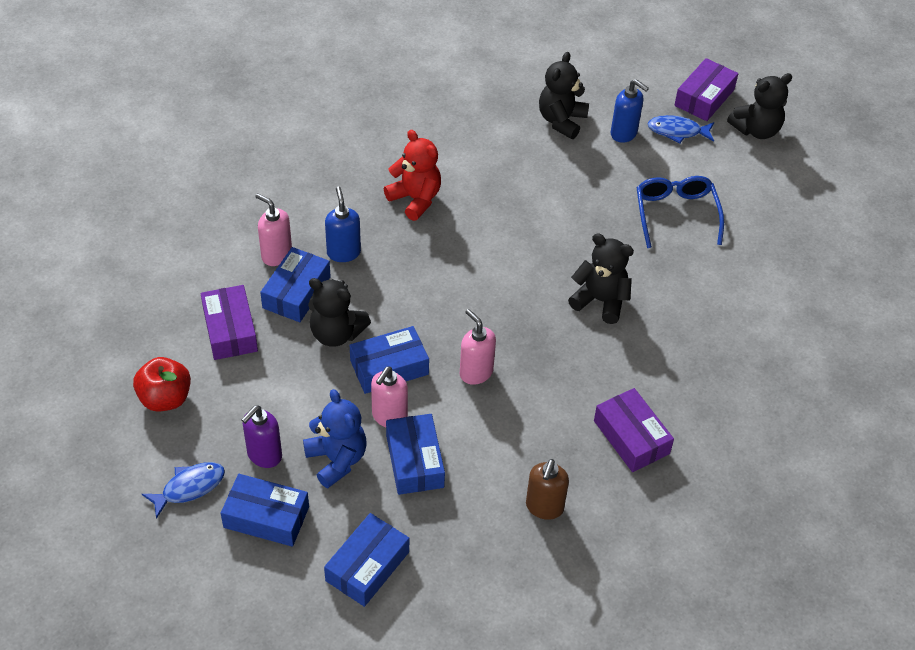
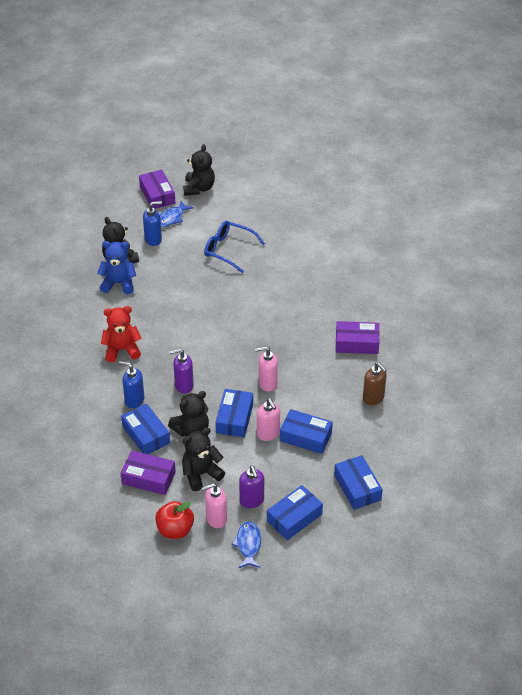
camera: 55 degrees left, 5 degrees down
(276, 255) = (109, 431): pink soap dispenser -> pink soap dispenser (216, 519)
(337, 459) = (279, 469): blue teddy bear -> blue teddy bear (118, 283)
(404, 288) = (183, 385): none -> purple soap dispenser
(600, 301) = (261, 310): black teddy bear -> black teddy bear (201, 474)

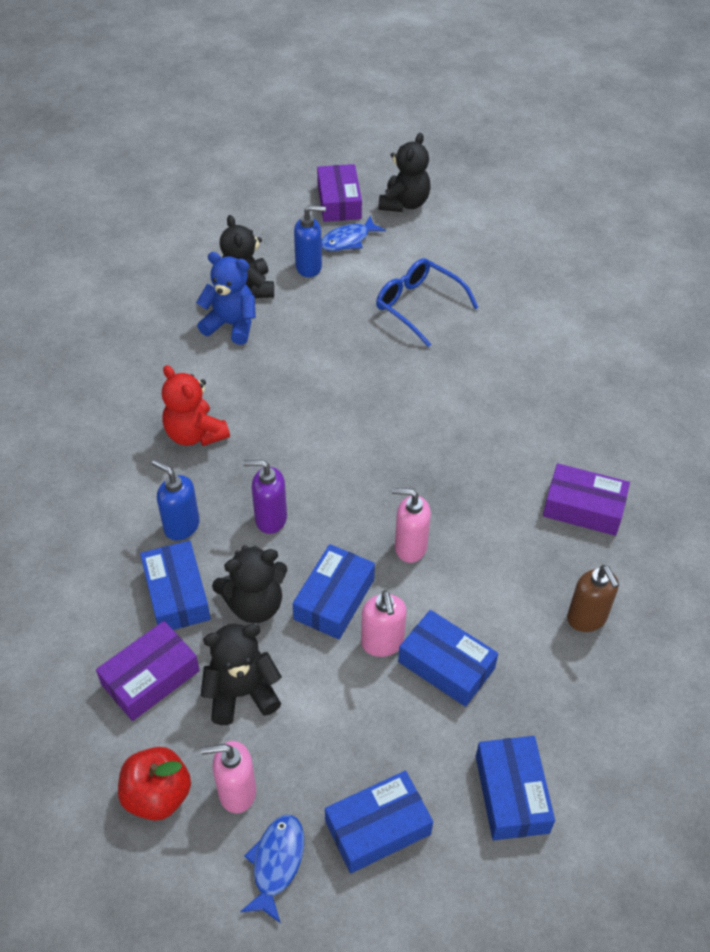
camera: 15 degrees right, 5 degrees up
(122, 350) = (195, 434): red teddy bear -> red teddy bear turned 135 degrees counterclockwise
(148, 478) = (150, 678): purple box -> purple box turned 75 degrees counterclockwise
(252, 500) = (312, 771): purple soap dispenser -> none

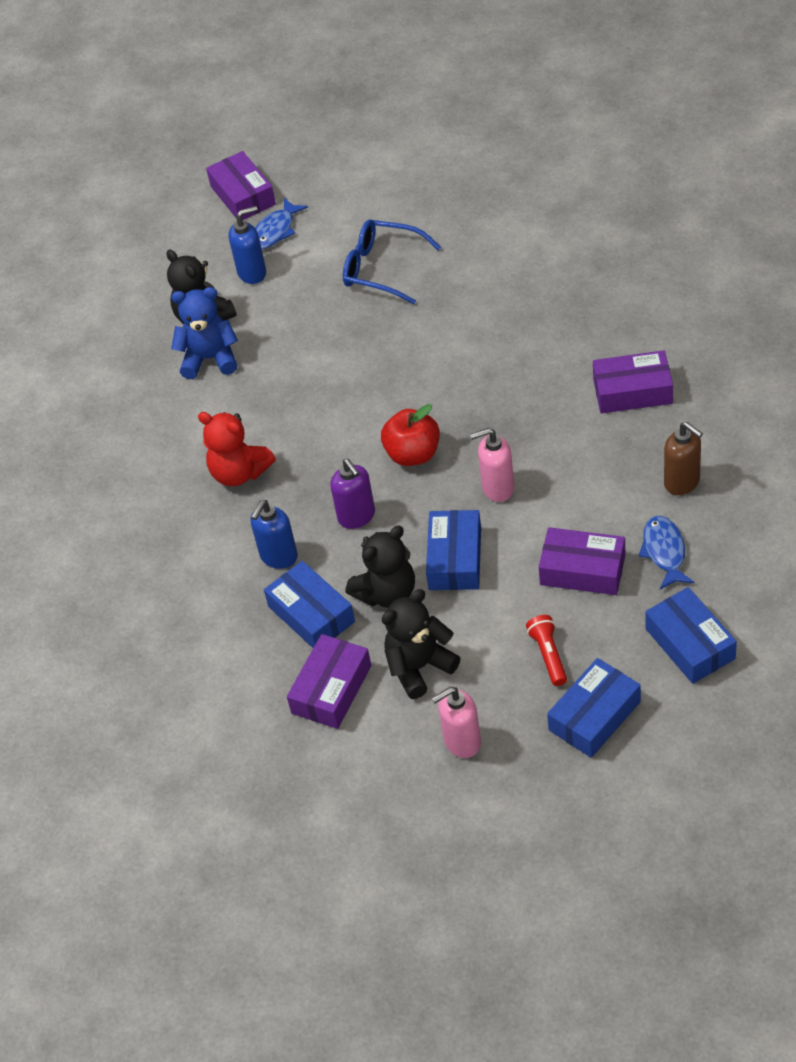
camera: 15 degrees left, 0 degrees up
(157, 795) = (396, 773): red apple -> red apple (413, 454)
(181, 526) = (278, 557): blue soap dispenser -> blue soap dispenser turned 75 degrees counterclockwise
(270, 519) = (357, 516): purple soap dispenser -> purple soap dispenser turned 105 degrees counterclockwise
(276, 863) = (526, 777): blue fish -> blue fish (664, 552)
(367, 739) = (548, 655): none -> red flashlight
(382, 643) = (518, 576): pink soap dispenser -> none
(404, 203) = (310, 172): black teddy bear -> none
(446, 665) = (582, 570): blue box -> purple box

